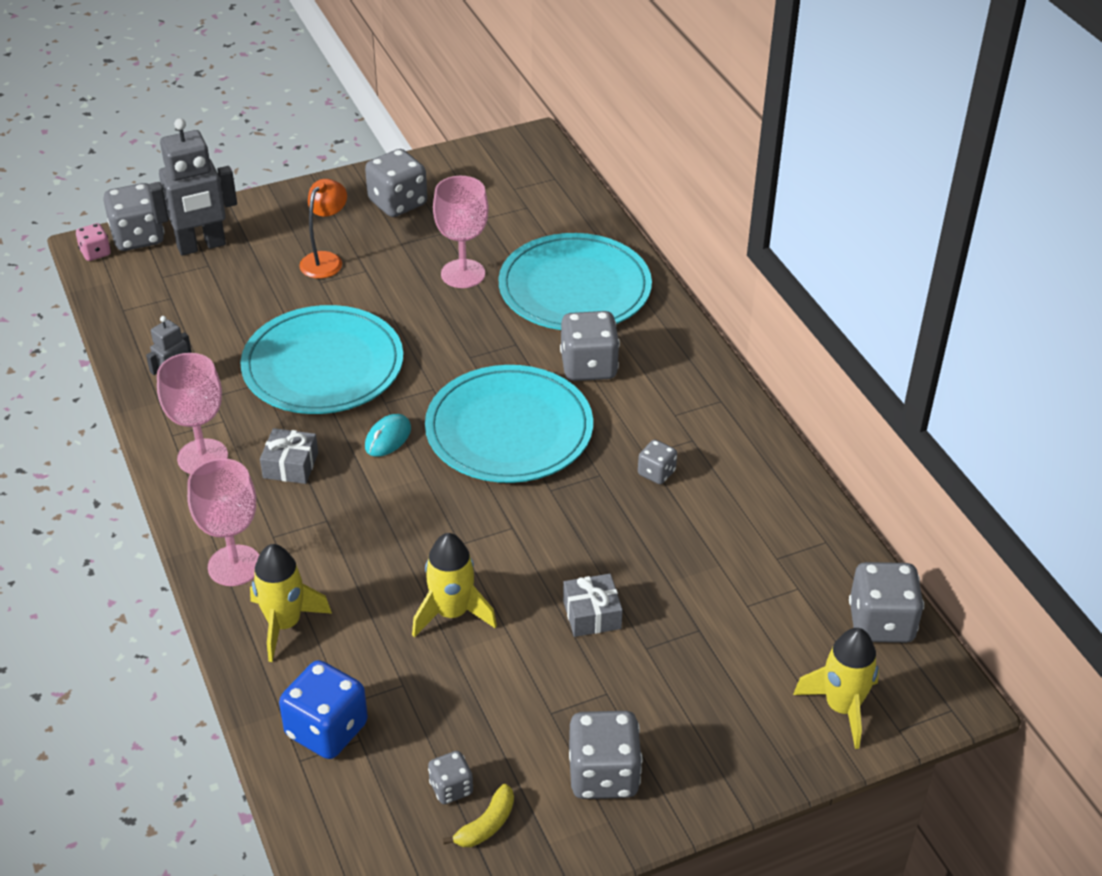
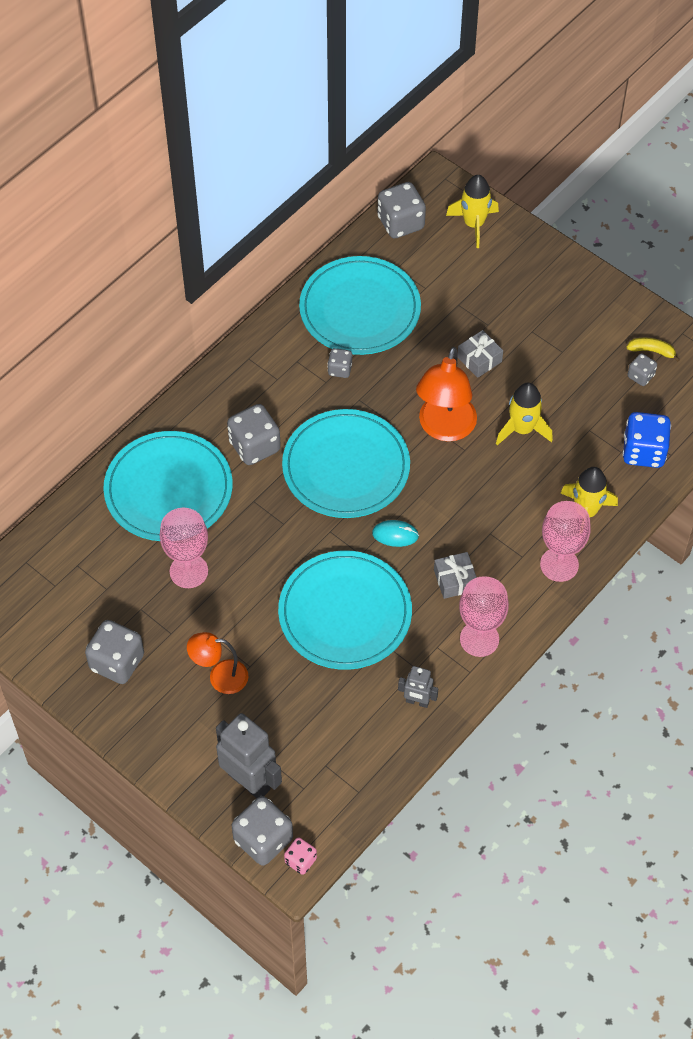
camera: 115 degrees left, 15 degrees up
(504, 536) = (444, 428): none -> orange lamp
(603, 775) = (587, 312): grey dice -> none
(744, 525) = (360, 309): none -> turquoise plate

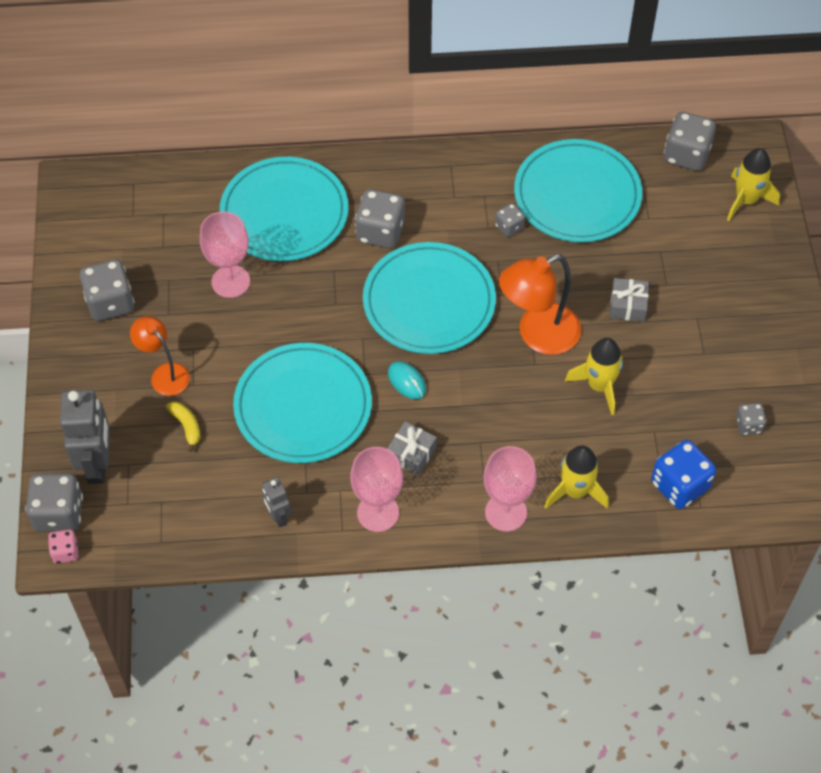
camera: 45 degrees right, 0 degrees up
(652, 351) = (782, 413): yellow banana -> yellow banana (186, 426)

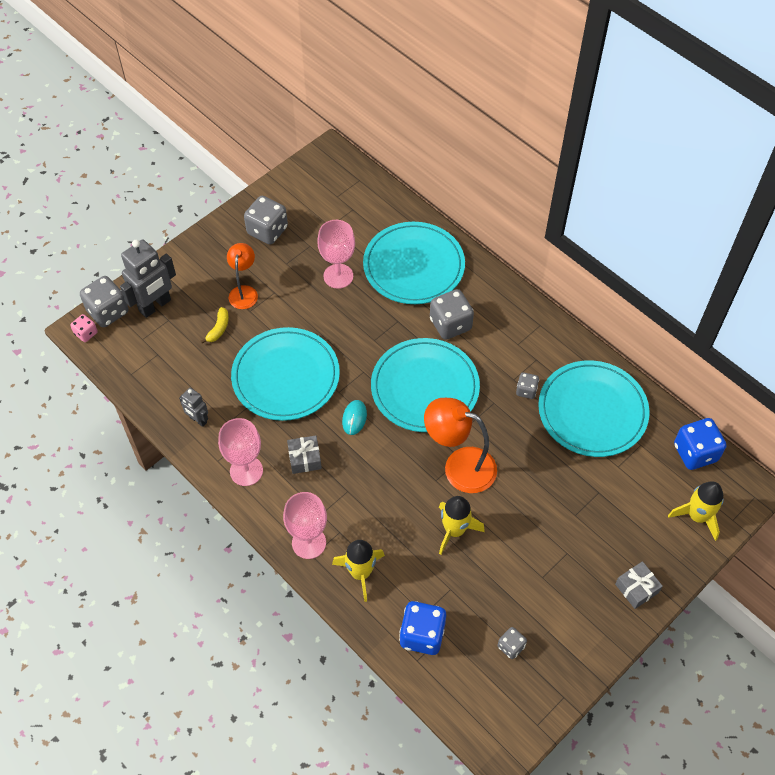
camera: 50 degrees right, 0 degrees up
(278, 516) = (198, 420): grey robot -> grey robot turned 75 degrees counterclockwise
(628, 305) = (534, 503): grey gift -> grey gift (636, 588)
(686, 155) = (695, 453): grey dice -> blue dice

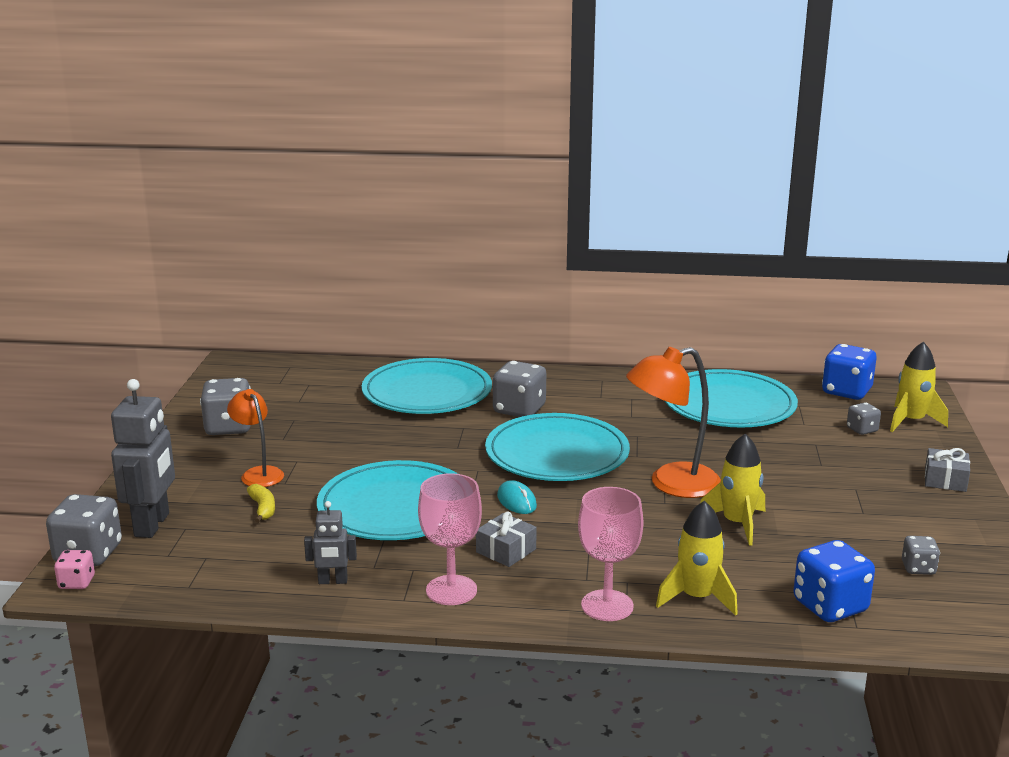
camera: 40 degrees left, 35 degrees down
(338, 276) = (355, 425): pink goblet -> none
(526, 390) = (653, 417): grey dice -> grey dice (862, 430)

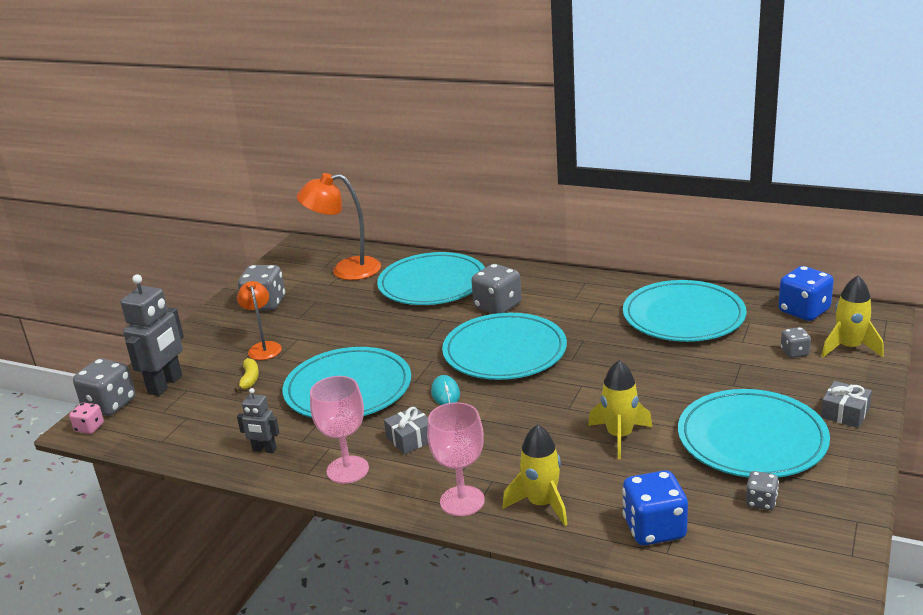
camera: 20 degrees right, 5 degrees up
(671, 484) = (585, 391): orange lamp -> orange lamp (346, 270)
(872, 512) = (752, 439): none -> turquoise plate

